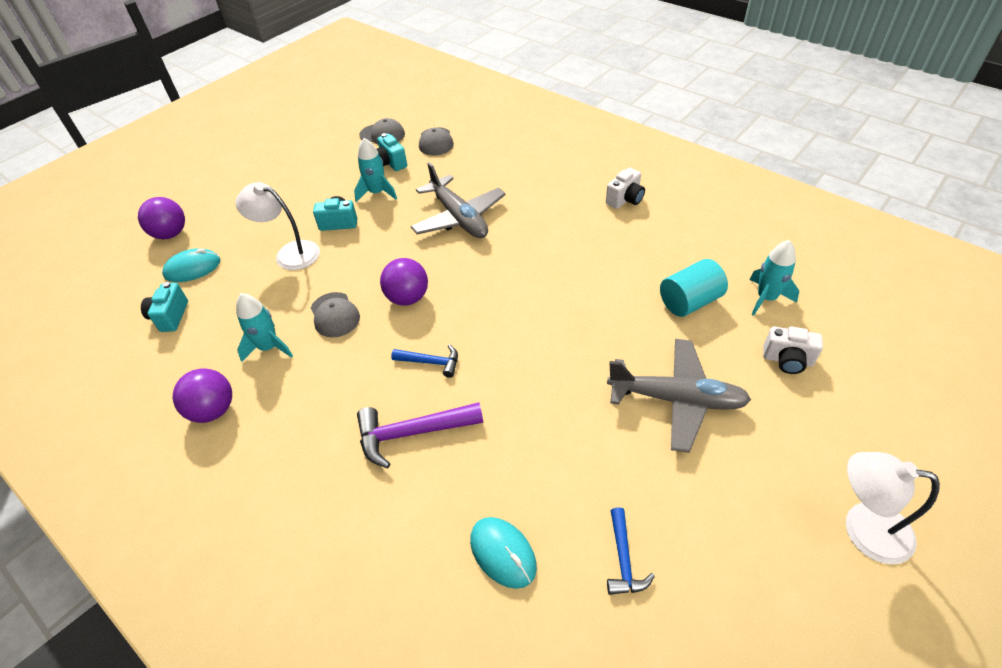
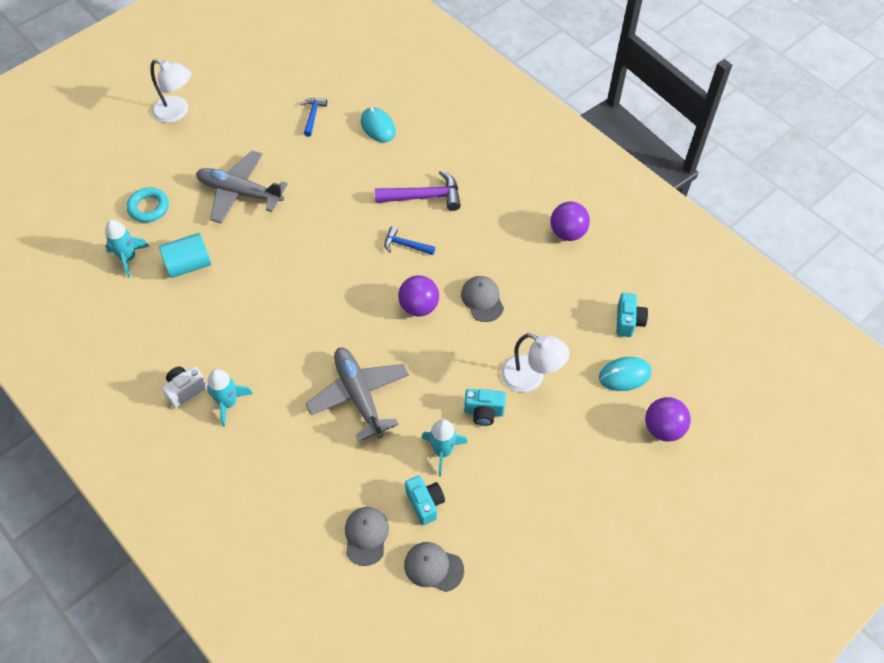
camera: 175 degrees left, 10 degrees up
(269, 347) = (534, 277): turquoise rocket -> turquoise rocket (228, 403)
(787, 360) = (149, 207): white camera -> turquoise ring

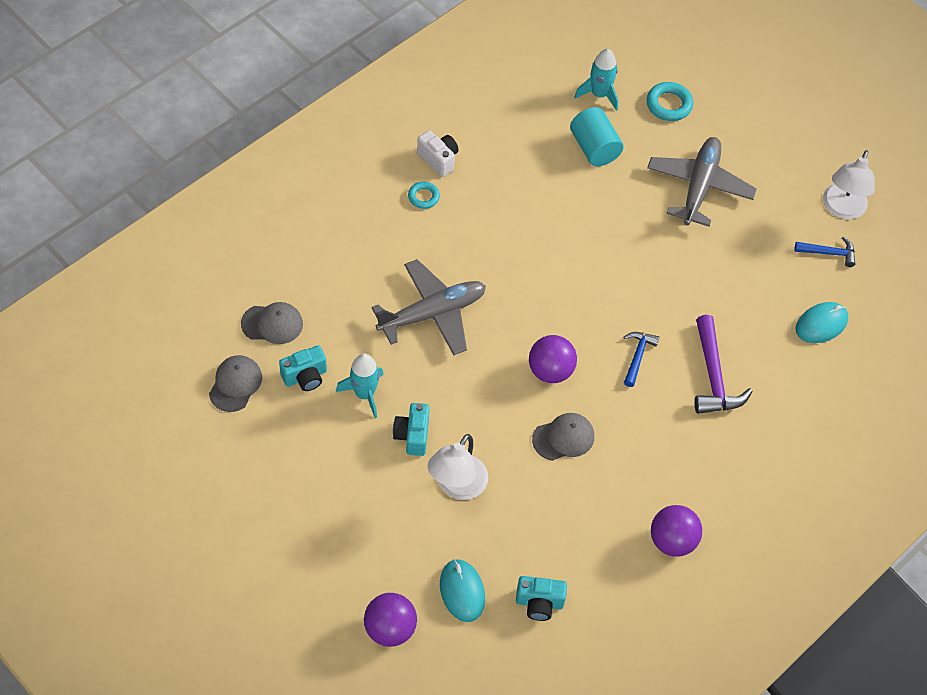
camera: 85 degrees right, 0 degrees up
(177, 112) = (813, 116): white lamp -> white lamp (841, 209)
(228, 403) = (423, 197): turquoise rocket -> turquoise ring

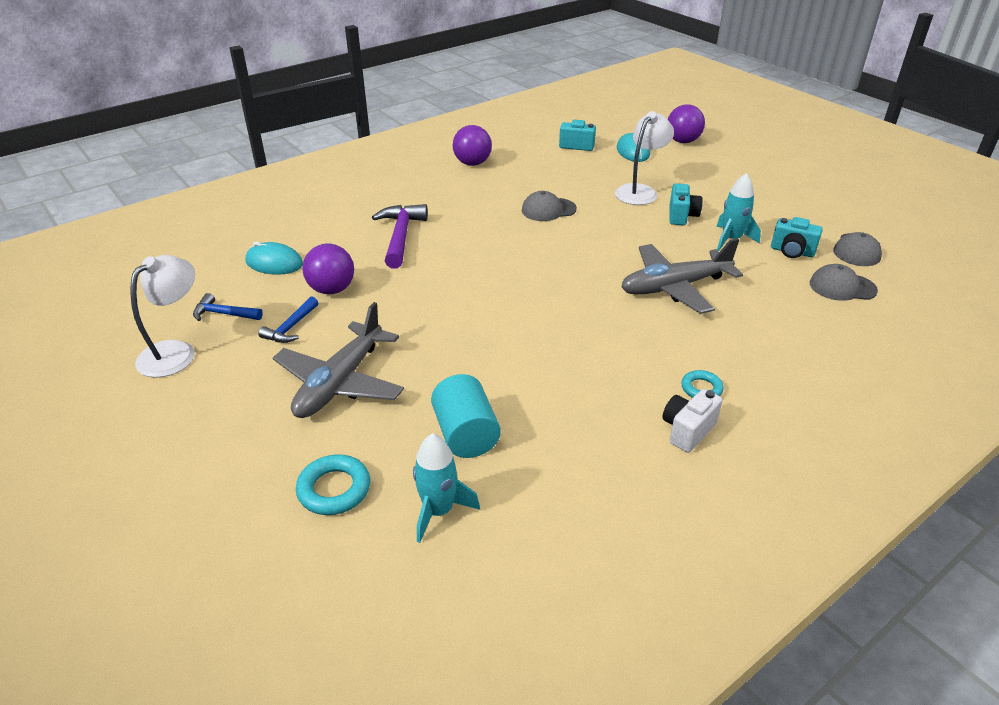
camera: 170 degrees left, 20 degrees down
(305, 377) = (792, 252): turquoise camera -> turquoise camera turned 135 degrees counterclockwise
(438, 159) = (687, 431): white camera -> white camera turned 75 degrees clockwise
(550, 371) = (555, 245): purple ball -> purple ball (332, 289)
(637, 356) = (468, 251): blue hammer -> blue hammer (291, 327)
(821, 324) = (274, 263): turquoise mouse -> turquoise mouse turned 45 degrees clockwise

